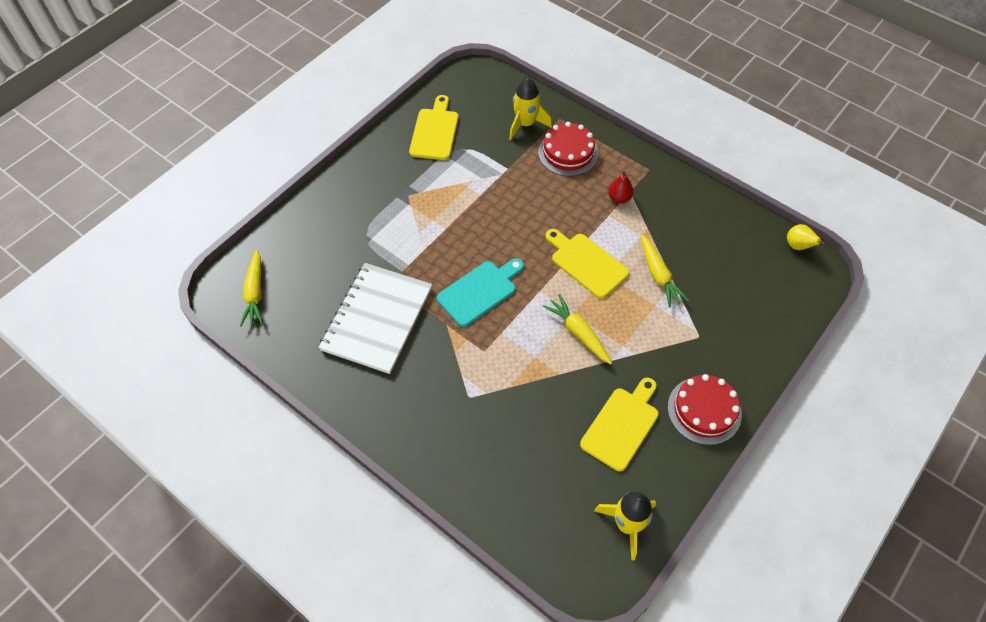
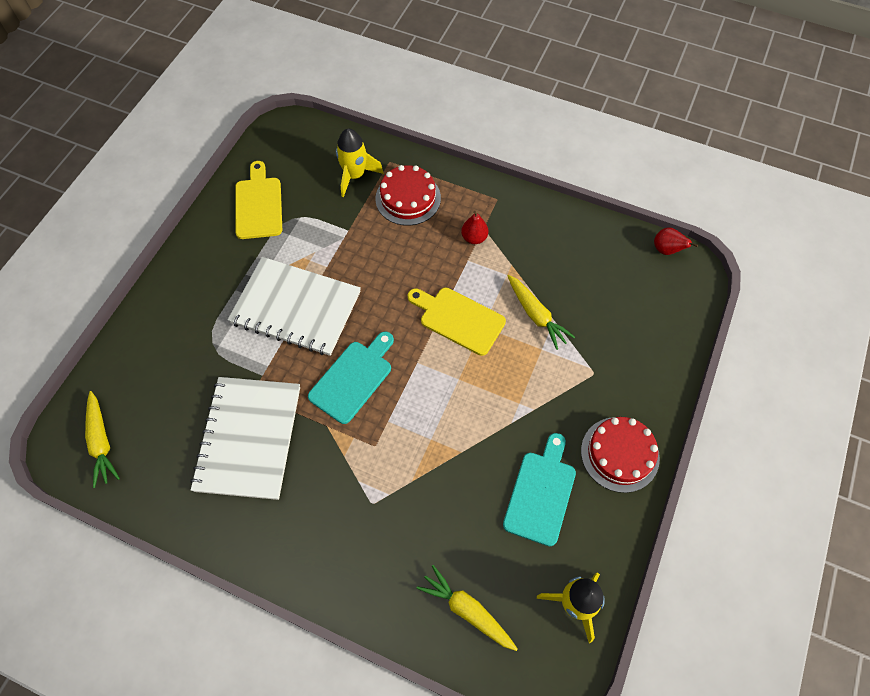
camera: 15 degrees left, 5 degrees up
(445, 222) = (296, 308): none -> white notebook
(578, 333) = (470, 400): yellow carrot -> yellow carrot (467, 610)
(622, 425) = (541, 493): yellow cutting board -> turquoise cutting board
(798, 246) = (666, 250): yellow pear -> red pear

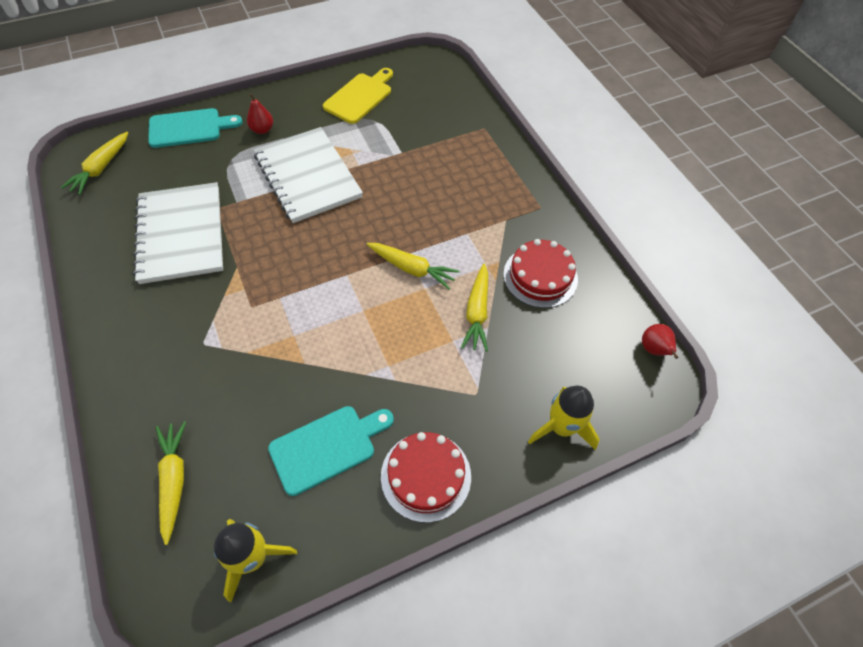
camera: 40 degrees right, 5 degrees down
(248, 438) = (181, 234): white notebook -> white notebook turned 60 degrees counterclockwise
(353, 378) = (290, 250): turquoise cutting board -> turquoise cutting board (189, 128)
(355, 175) = (448, 121): yellow rocket -> yellow rocket (561, 427)
(408, 198) = (470, 161): red cake -> red cake (540, 276)
(458, 319) = (412, 269): yellow cutting board -> yellow carrot
(474, 238) = (490, 221): red pear -> red pear (262, 130)

